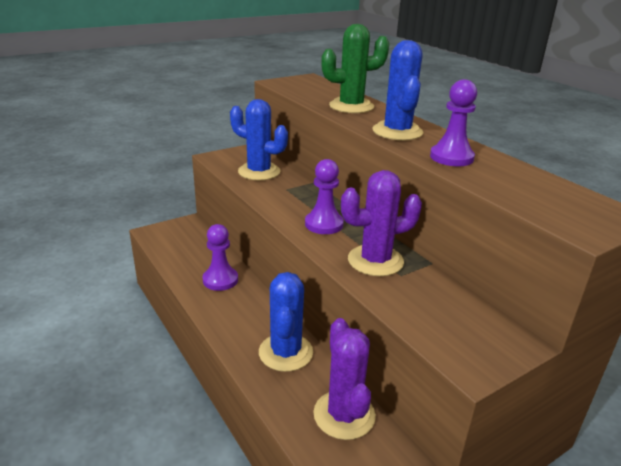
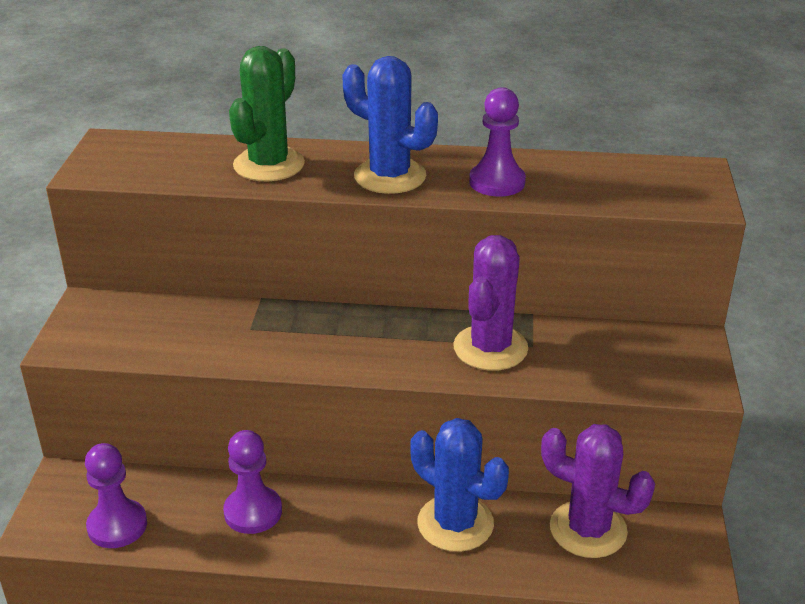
camera: 50 degrees left, 5 degrees up
(259, 172) = (171, 327): blue cactus -> none
(324, 224) = (375, 343): purple pawn -> purple pawn (117, 526)

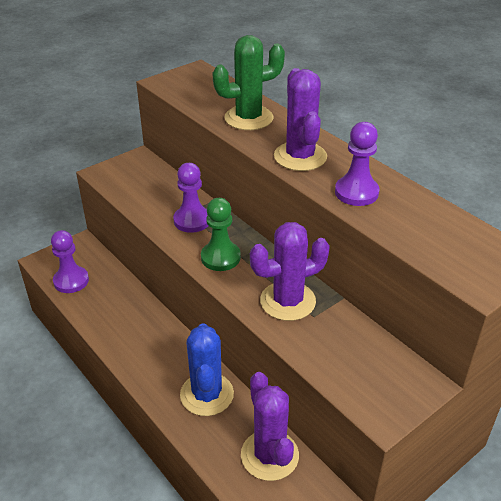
camera: 45 degrees right, 5 degrees up
(253, 512) = (128, 315): purple pawn -> purple pawn (192, 220)
(362, 350) = (220, 257): none -> green pawn
(390, 176) = (300, 157): blue cactus -> purple cactus

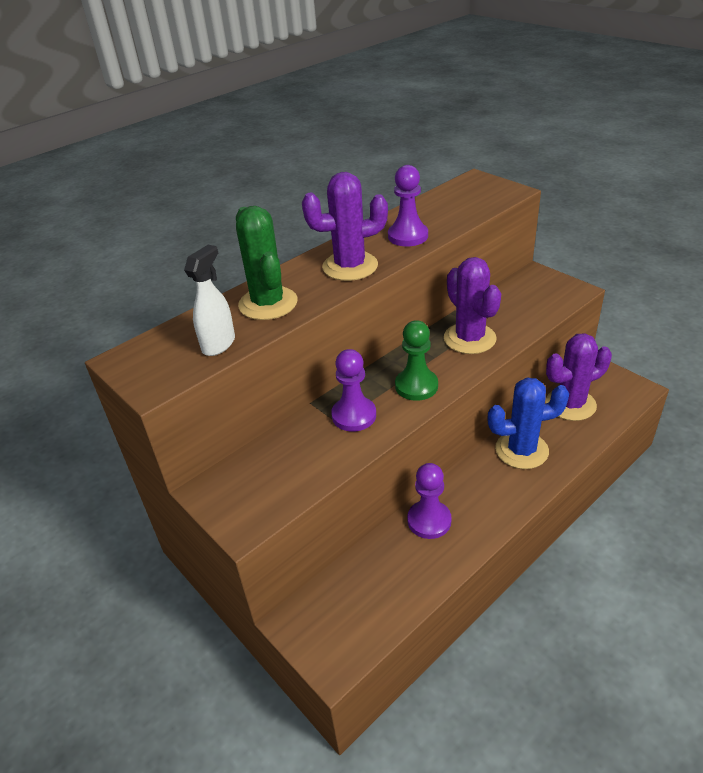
camera: 90 degrees left, 0 degrees up
(71, 281) = (374, 613): purple pawn -> purple pawn (429, 521)
(200, 101) = (219, 344): none -> white spray bottle

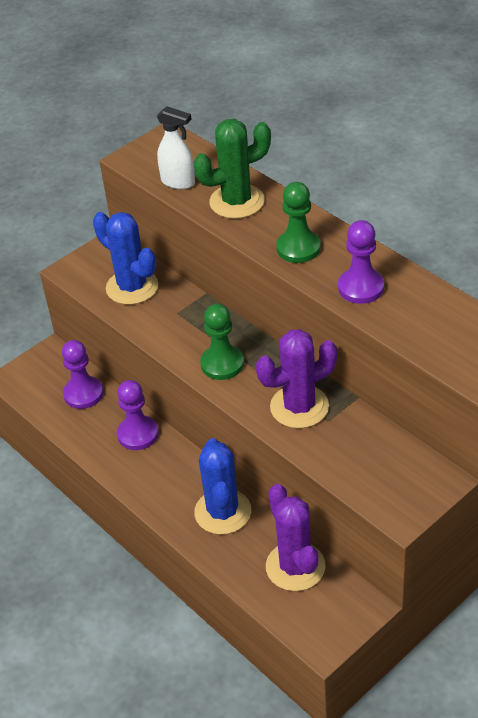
camera: 90 degrees right, 5 degrees up
(289, 462) = (132, 287): none -> blue cactus
(350, 266) = (298, 248): purple cactus -> green pawn
(354, 415) = (184, 322): purple pawn -> purple pawn (83, 394)

